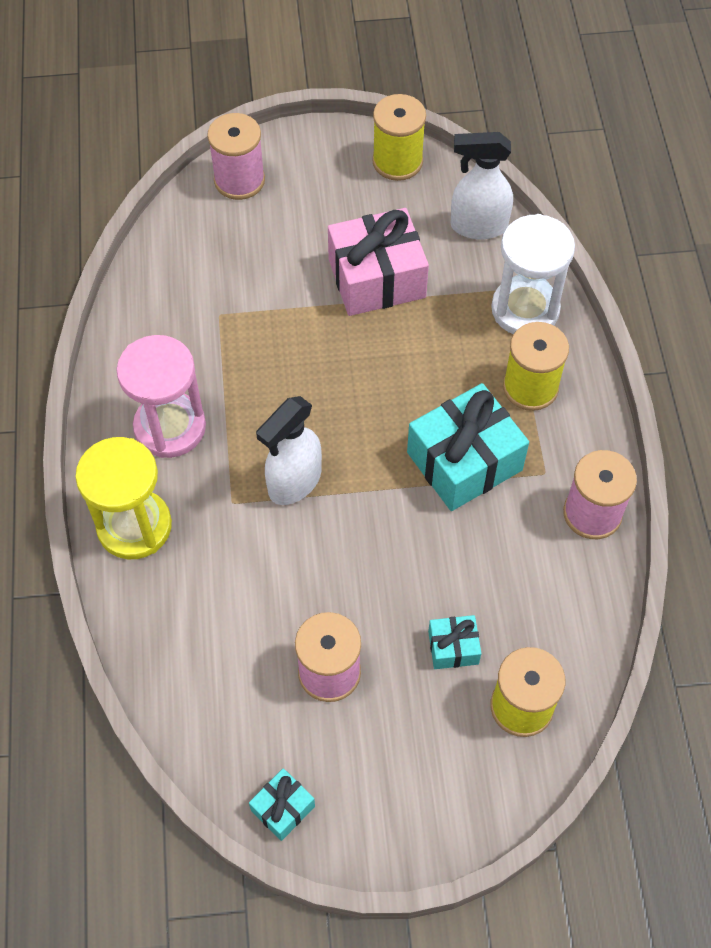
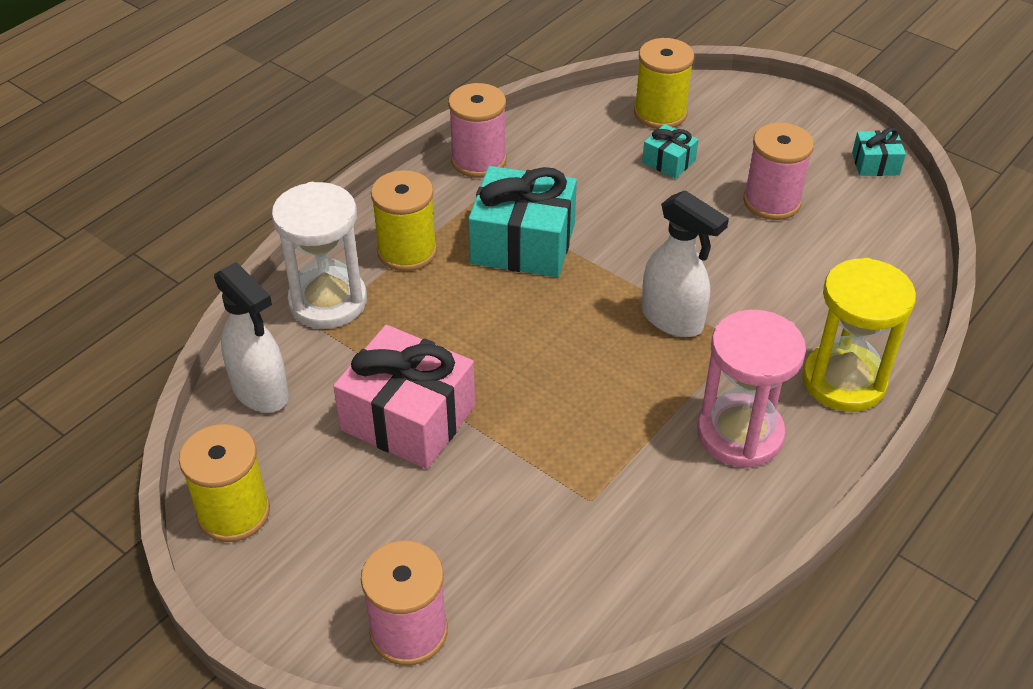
camera: 135 degrees left, 15 degrees down
(294, 482) = (673, 319): white spray bottle -> white spray bottle turned 45 degrees clockwise

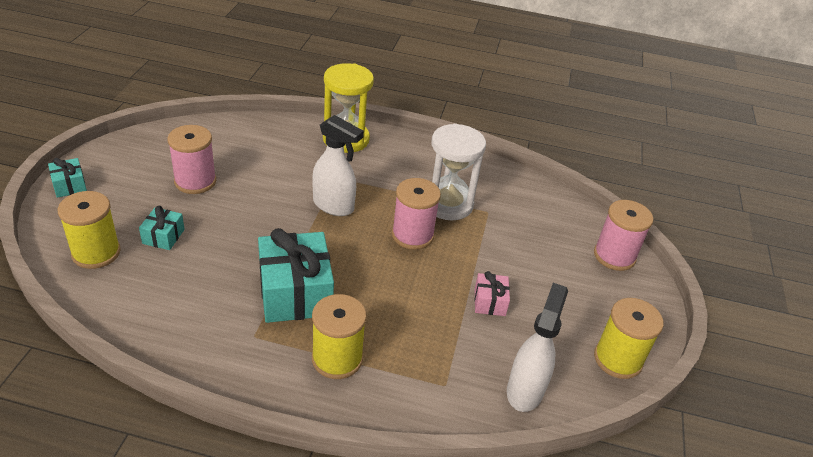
camera: 120 degrees left, 5 degrees down
(328, 301) = (418, 388): white hourglass -> white hourglass (448, 204)
(408, 418) = (489, 302): pink gift -> pink gift, size x0.48
(478, 161) = (199, 350): pink spool -> pink spool (412, 235)
(673, 319) = (334, 206): white spray bottle -> white spray bottle turned 105 degrees clockwise
(740, 434) = (407, 168): pink hourglass -> none
(875, 164) = (136, 143): turquoise gift -> turquoise gift (69, 185)

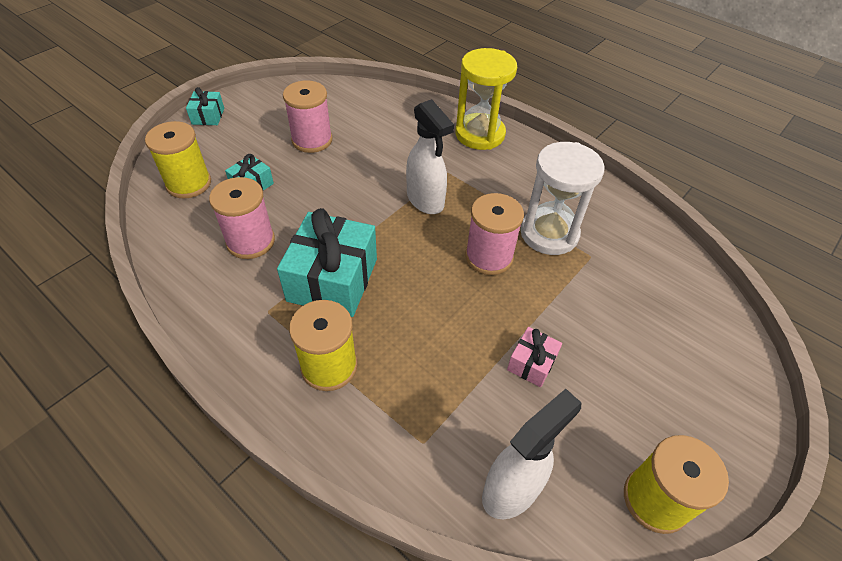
camera: 30 degrees right, 10 degrees up
(614, 256) = (725, 361): pink spool -> pink spool (250, 241)

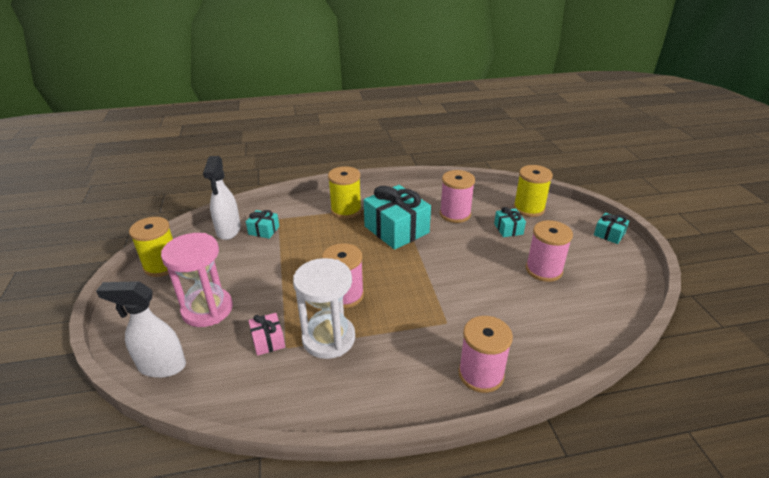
camera: 130 degrees right, 15 degrees down
(425, 200) = (425, 294): white spray bottle -> white spray bottle (161, 366)
(466, 436) = (264, 230): none -> turquoise gift
(480, 134) = (481, 374): yellow hourglass -> pink spool
(531, 363) = (263, 269): pink gift -> pink gift (268, 340)
(636, 360) = (207, 309): none -> pink hourglass

